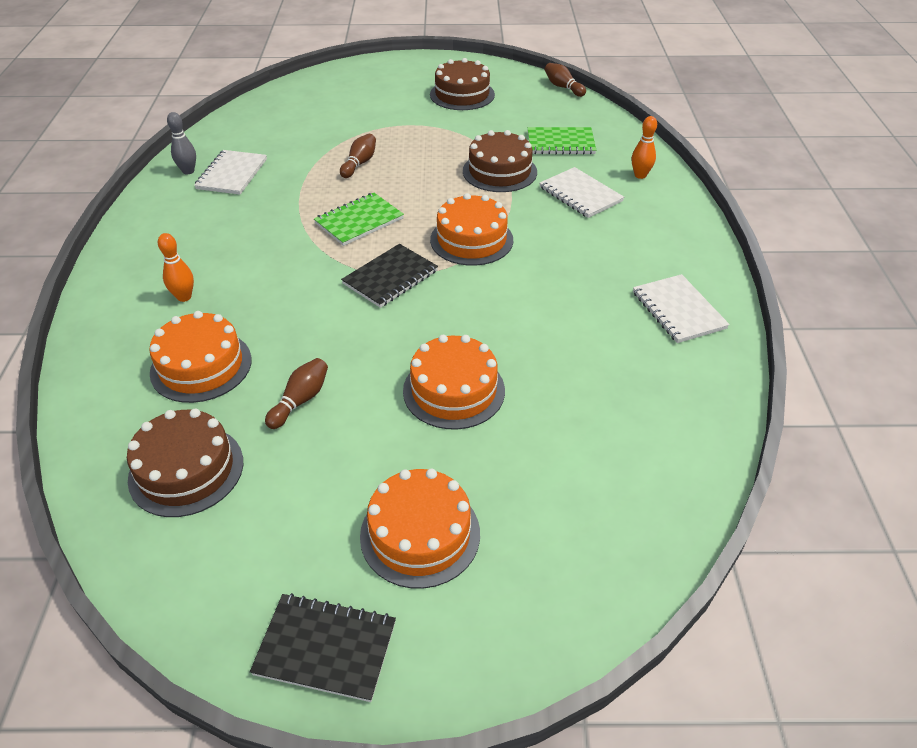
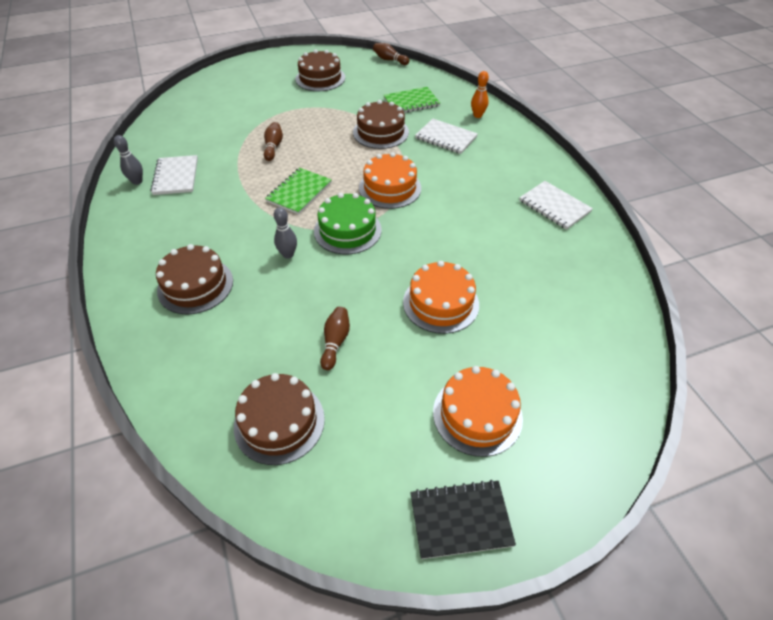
camera: 20 degrees left, 5 degrees up
(184, 297) = (195, 285): orange bowling pin -> brown cake
(201, 366) = (242, 337): orange cake -> none
(305, 288) = (288, 254): none -> grey bowling pin
(390, 277) = (347, 230): black notebook -> green cake

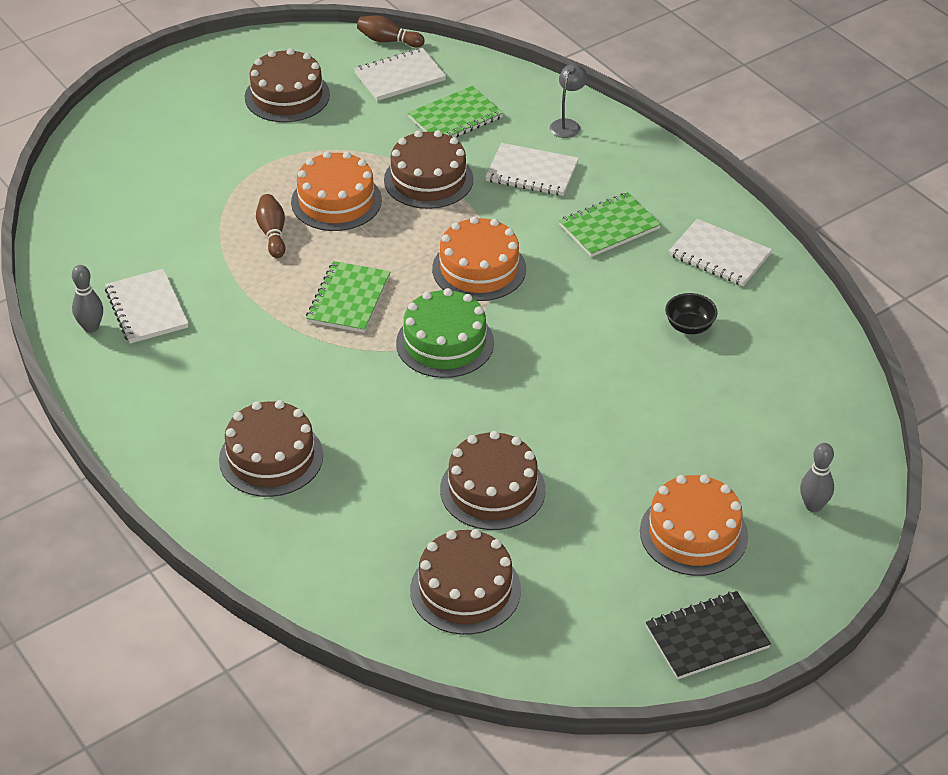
camera: 15 degrees left, 5 degrees down
(288, 254) = (377, 392): grey bowling pin -> grey bowling pin (813, 506)
(335, 342) = (492, 489): brown bowling pin -> brown cake
(388, 78) = (400, 77): none -> white notebook
(441, 303) = (608, 416): orange cake -> orange cake (336, 201)
(477, 115) = (567, 124): orange bowling pin -> grey lamp
(484, 177) = (609, 227): none -> green notebook
(520, 250) = (689, 326): none -> black bowl

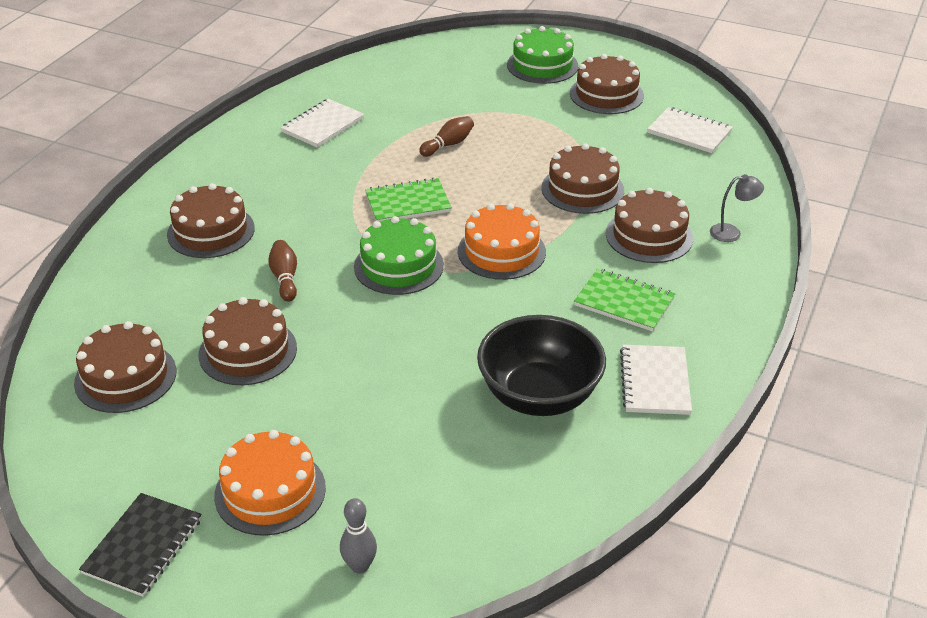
camera: 60 degrees right, 5 degrees down
(91, 327) = (286, 112): grey bowling pin -> none
(190, 112) = (542, 65): none -> green cake
(336, 201) = (512, 157): orange cake -> none
(388, 41) = (725, 112): brown bowling pin -> brown bowling pin (285, 278)
(455, 117) = (672, 174): green notebook -> none
(532, 172) = (649, 236): white notebook -> brown cake
(689, 326) = (539, 396): black bowl -> black bowl, size x2.31
(707, 637) = (143, 546): black notebook -> black notebook turned 75 degrees clockwise

